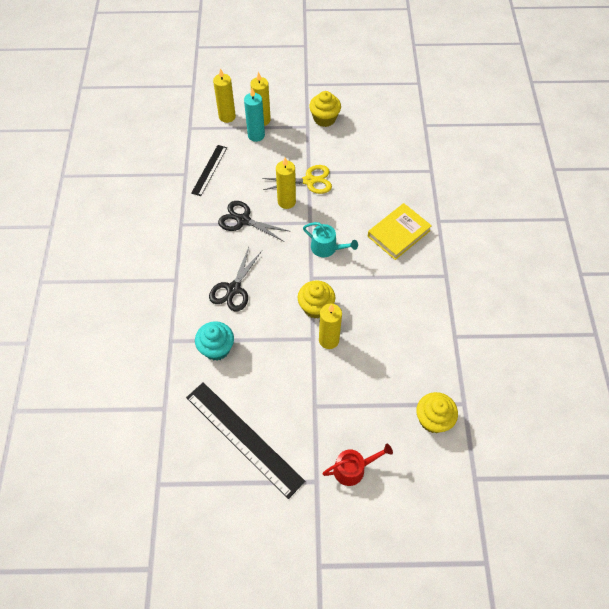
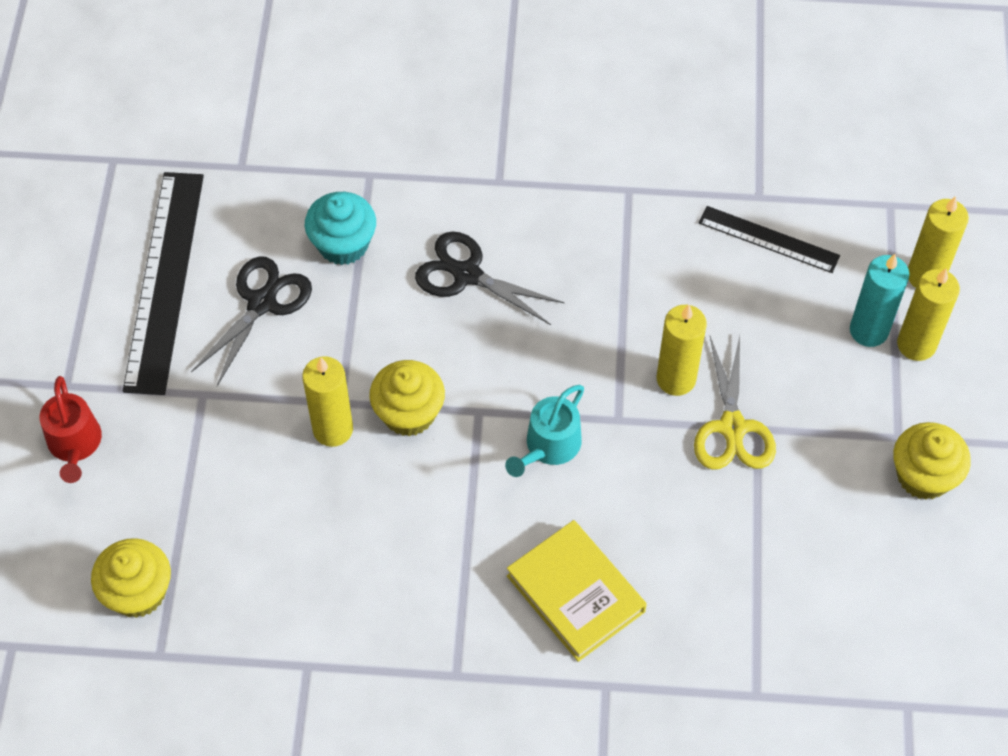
camera: 95 degrees right, 0 degrees up
(243, 220) = (632, 296): black scissors -> black scissors (262, 303)
(244, 438) = (165, 280): black ruler -> black ruler turned 45 degrees counterclockwise

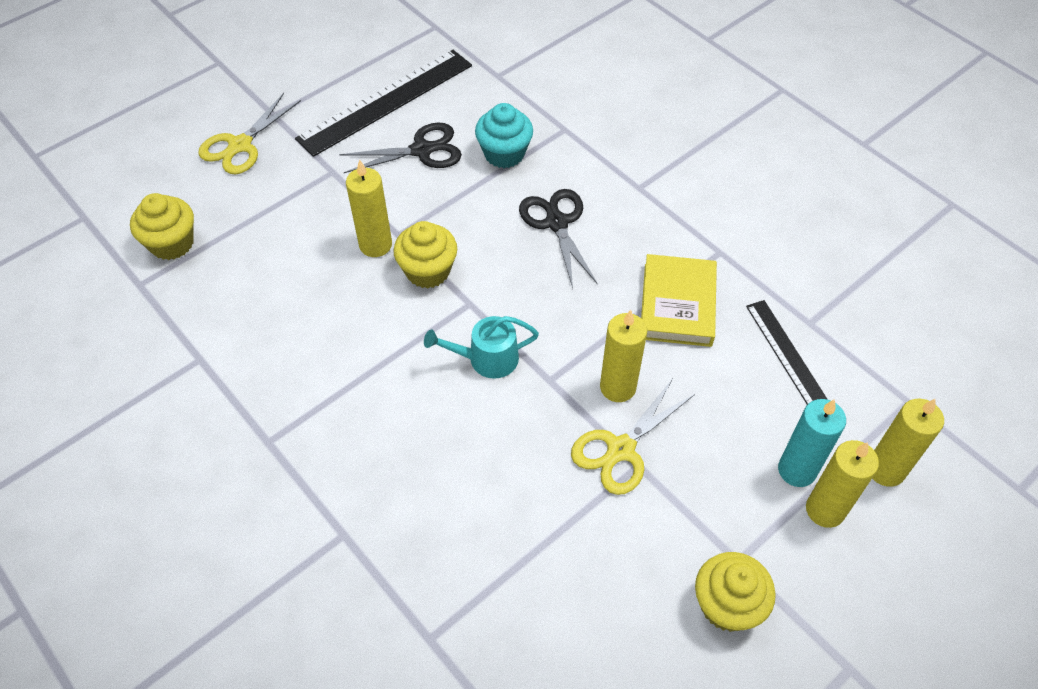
camera: 45 degrees right, 5 degrees down
(75, 444) = (240, 145): red watering can -> yellow scissors
(575, 594) = (395, 460): yellow book -> yellow book (677, 304)

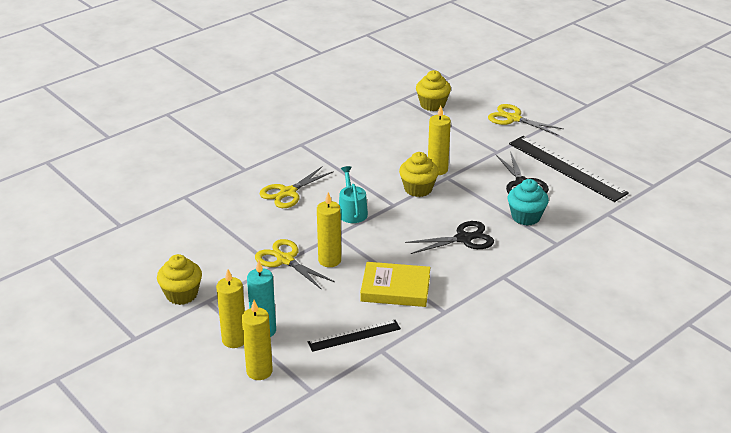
camera: 90 degrees right, 20 degrees down
(427, 455) = (288, 192): none -> yellow scissors

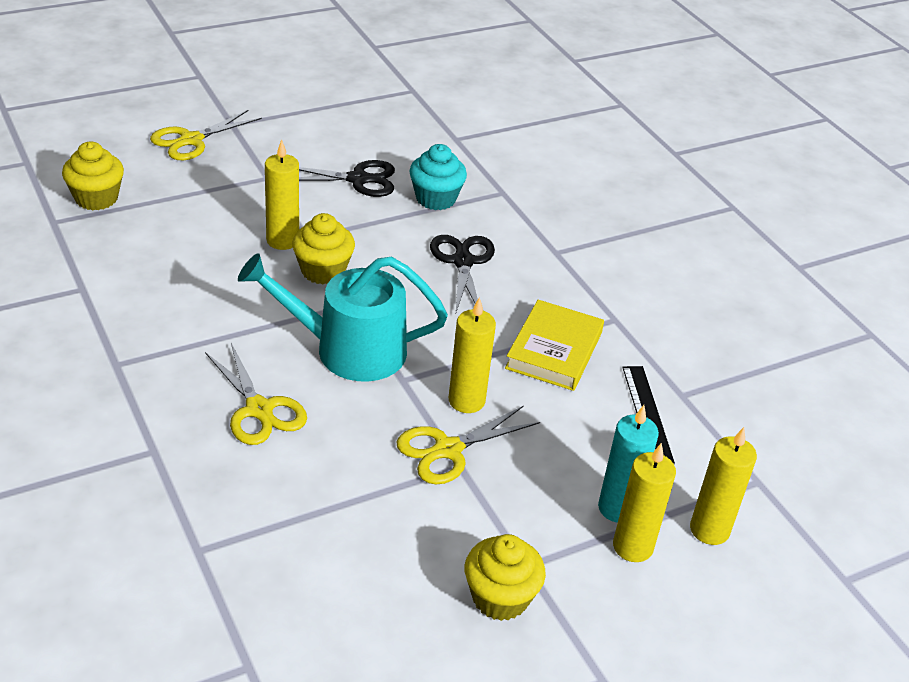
camera: 80 degrees left, 5 degrees up
(352, 211) = (349, 350): turquoise watering can -> turquoise watering can, size x1.81
(566, 168) = (341, 136): black ruler -> none

